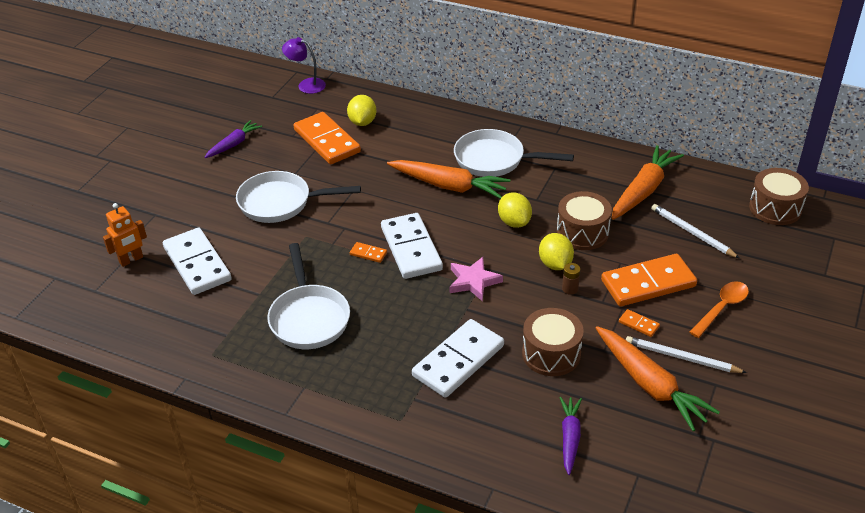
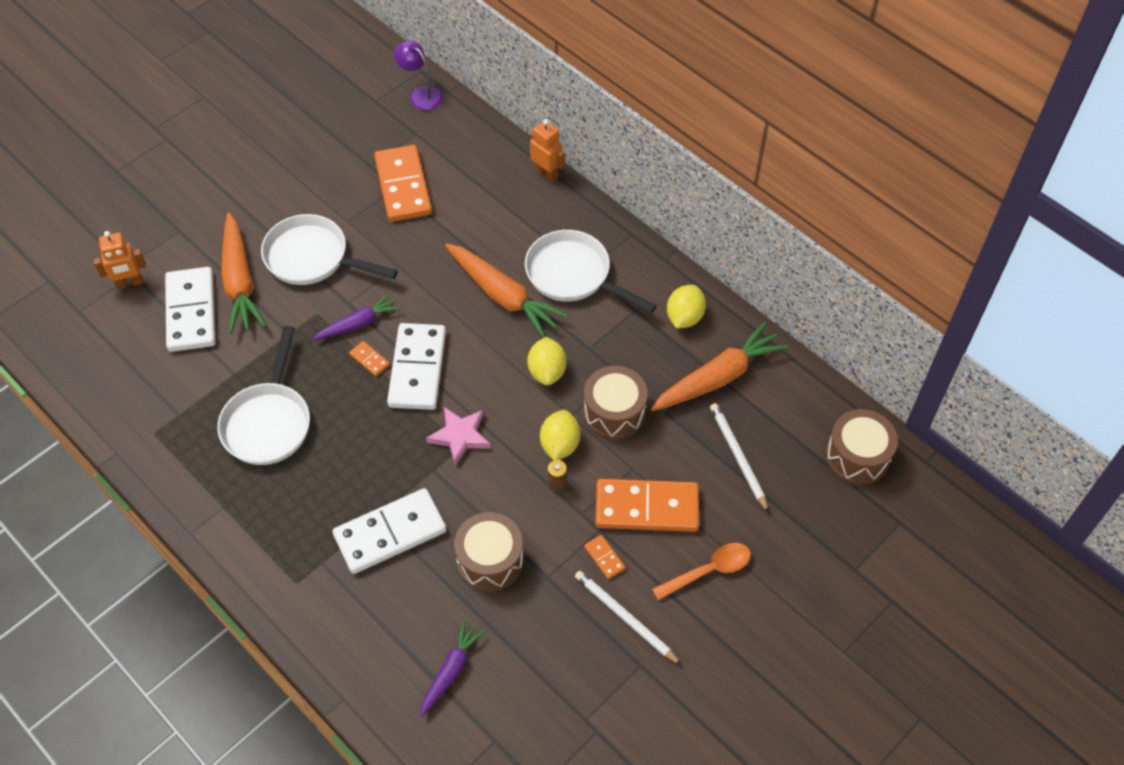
camera: 20 degrees right, 15 degrees up
(233, 144) = (302, 158): purple carrot -> purple carrot (358, 324)
(362, 122) = (455, 171): yellow lemon -> yellow lemon (684, 317)
(433, 106) = (546, 173): none -> orange robot
(649, 385) = (570, 638): orange carrot -> orange carrot (240, 281)

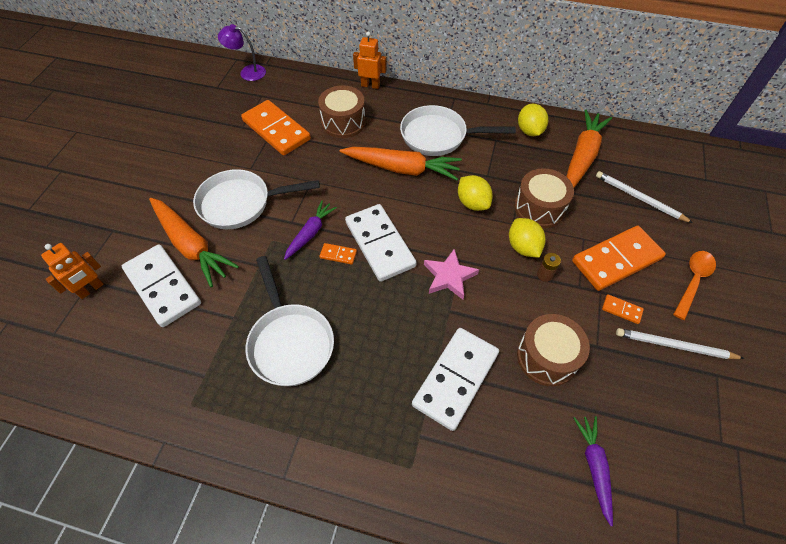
camera: 30 degrees left, 0 degrees up
(857, 456) = (703, 164): brown drum -> brown drum (343, 122)

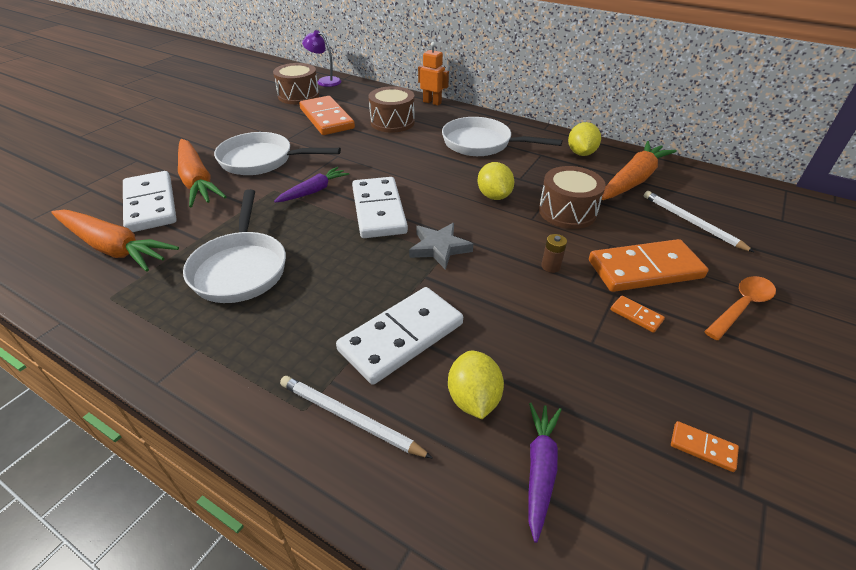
camera: 15 degrees right, 15 degrees down
(91, 289) = (87, 195): orange robot -> none
(338, 255) = (331, 211): orange domino -> orange domino (702, 448)
(402, 168) = (432, 160): orange carrot -> orange carrot (113, 248)
(449, 276) = (439, 248): pink star -> grey star
(523, 247) = (535, 239): yellow lemon -> yellow lemon (473, 399)
(547, 357) = (522, 340): brown drum -> brown drum (298, 96)
(674, 346) = (697, 364): white pencil -> white pencil (349, 418)

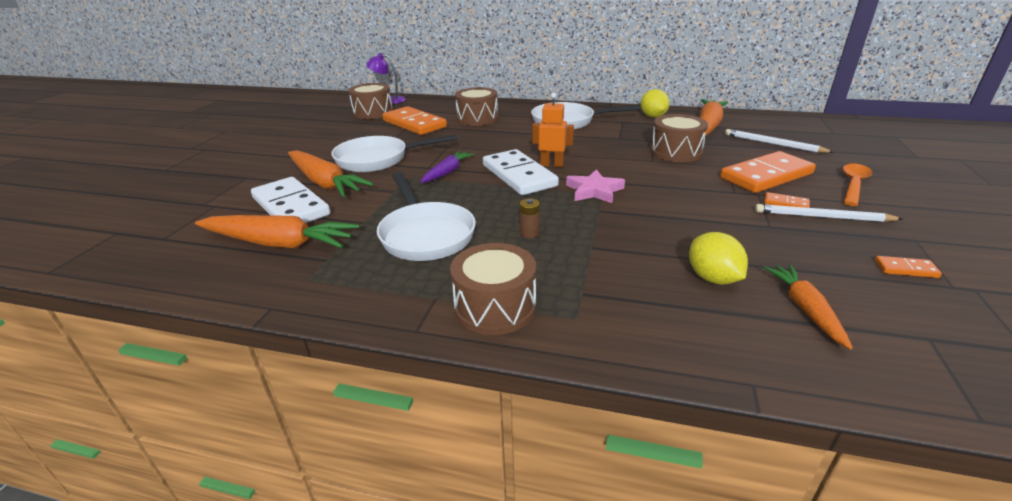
camera: 15 degrees left, 10 degrees down
(240, 375) = (495, 307): none -> brown drum
(349, 418) = (622, 313): white pencil -> white pencil (822, 217)
(401, 337) = (616, 252): white domino -> none
(432, 102) = (501, 102): orange robot -> orange robot (552, 165)
(439, 248) = (594, 191): grey star -> pink star
(494, 196) = (608, 152): yellow lemon -> none
(540, 469) = (805, 309): purple carrot -> orange carrot
(550, 266) = (694, 186): brown battery -> brown battery (529, 233)

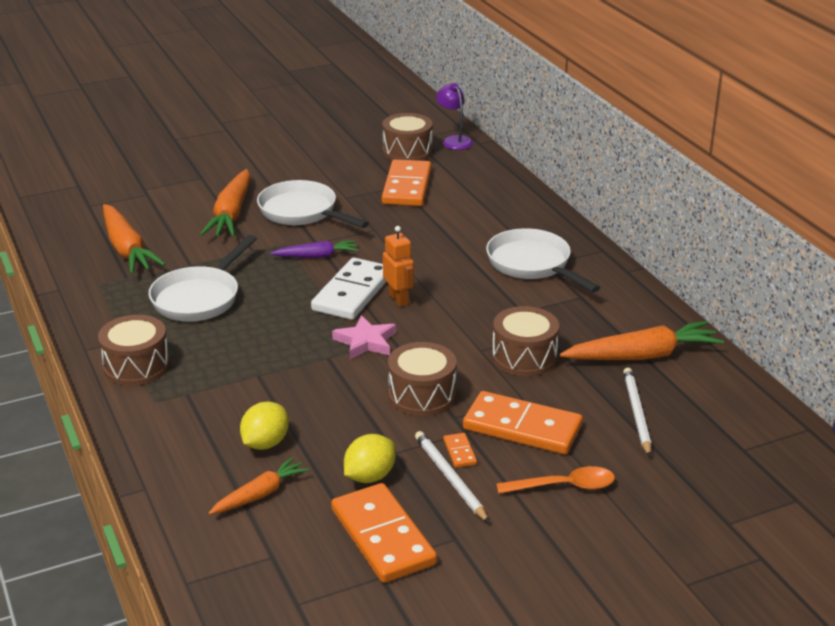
camera: 50 degrees right, 0 degrees up
(290, 206) = (179, 223): white domino -> none
(477, 118) = (469, 211): brown drum -> brown drum (422, 395)
(529, 233) = (250, 340): brown battery -> none
(653, 116) = (628, 310): yellow lemon -> yellow lemon (370, 476)
(906, 269) = (382, 537): orange domino -> orange domino, size x2.41

